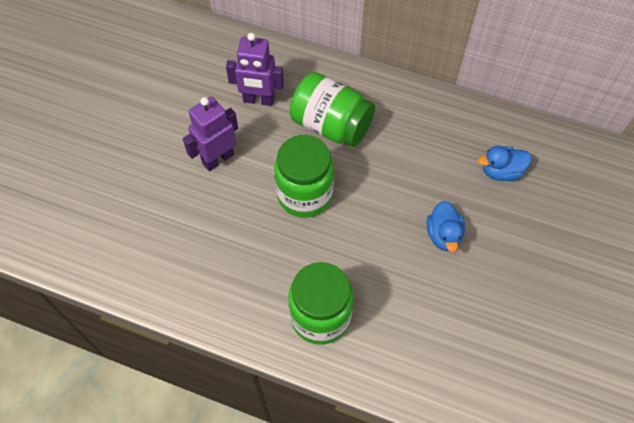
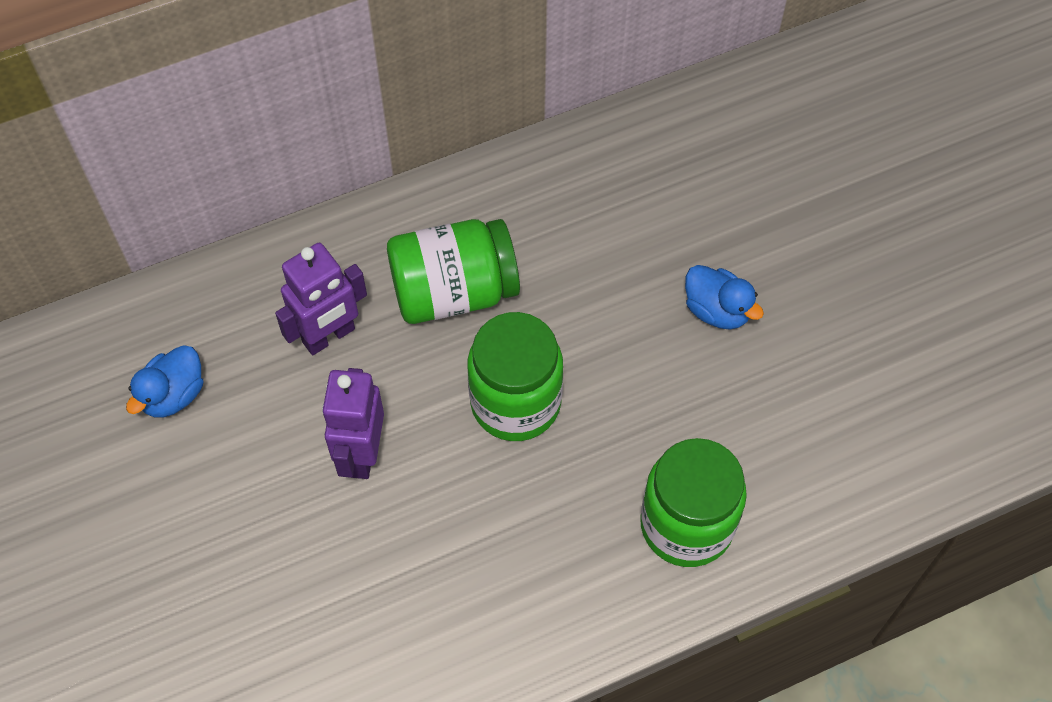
camera: 45 degrees left, 0 degrees up
(501, 171) = (701, 182): blue duck -> blue duck (173, 395)

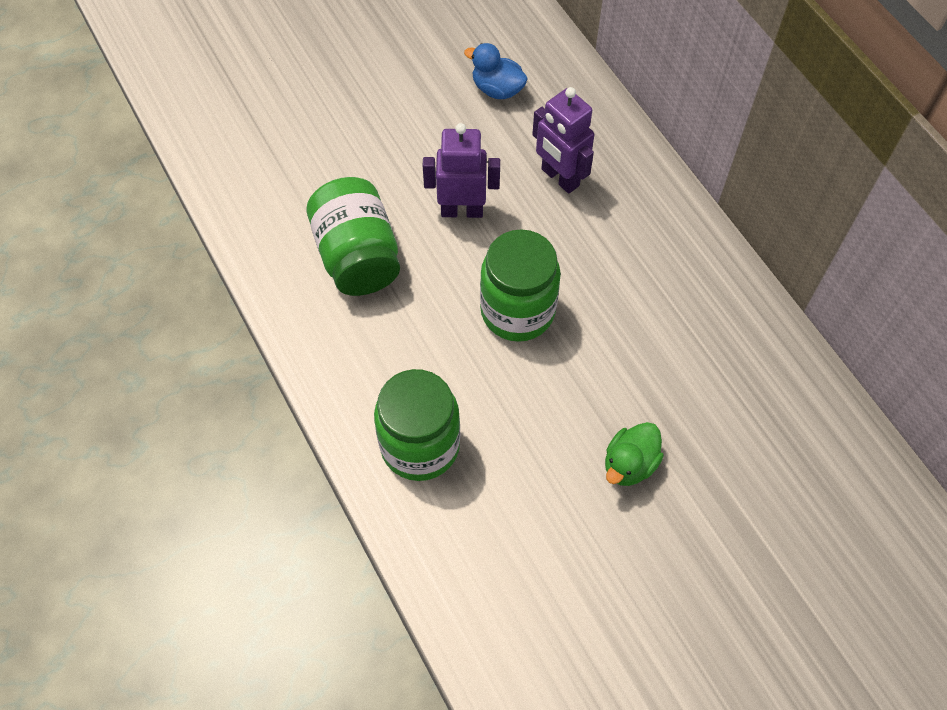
camera: 85 degrees right, 0 degrees up
(454, 291) = (614, 258): green jar -> green jar (357, 256)
(717, 310) = (629, 464): blue duck -> green duck

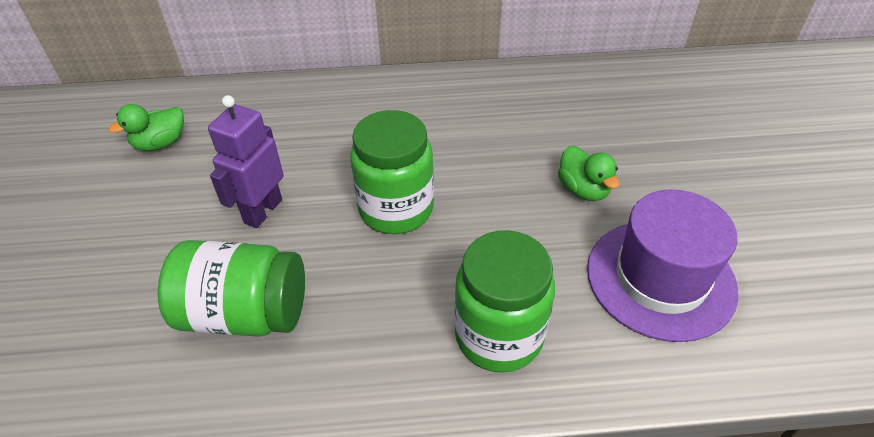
camera: 65 degrees left, 15 degrees down
(497, 89) = (160, 143): blue duck -> green duck
(545, 563) = (660, 279): none -> purple hat
(559, 178) = (285, 137): purple robot -> none

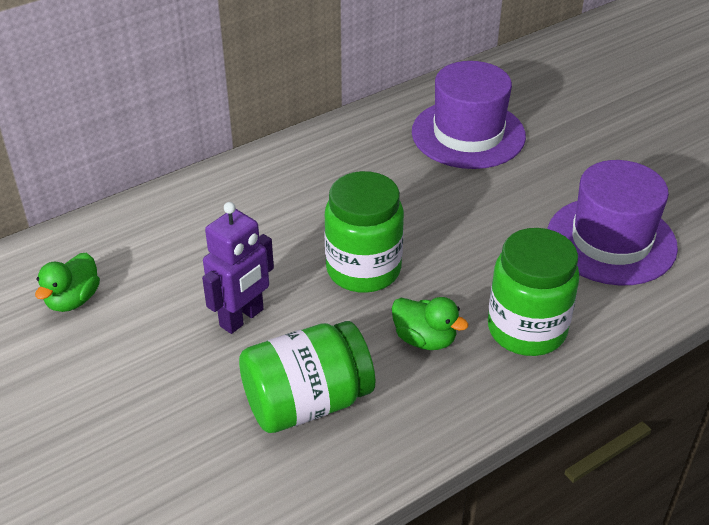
camera: 30 degrees left, 5 degrees down
(262, 211) = (242, 318): purple robot -> purple robot turned 135 degrees counterclockwise
(583, 190) = (505, 196): green duck -> green duck (424, 339)
(592, 119) = (468, 134): none -> purple hat

